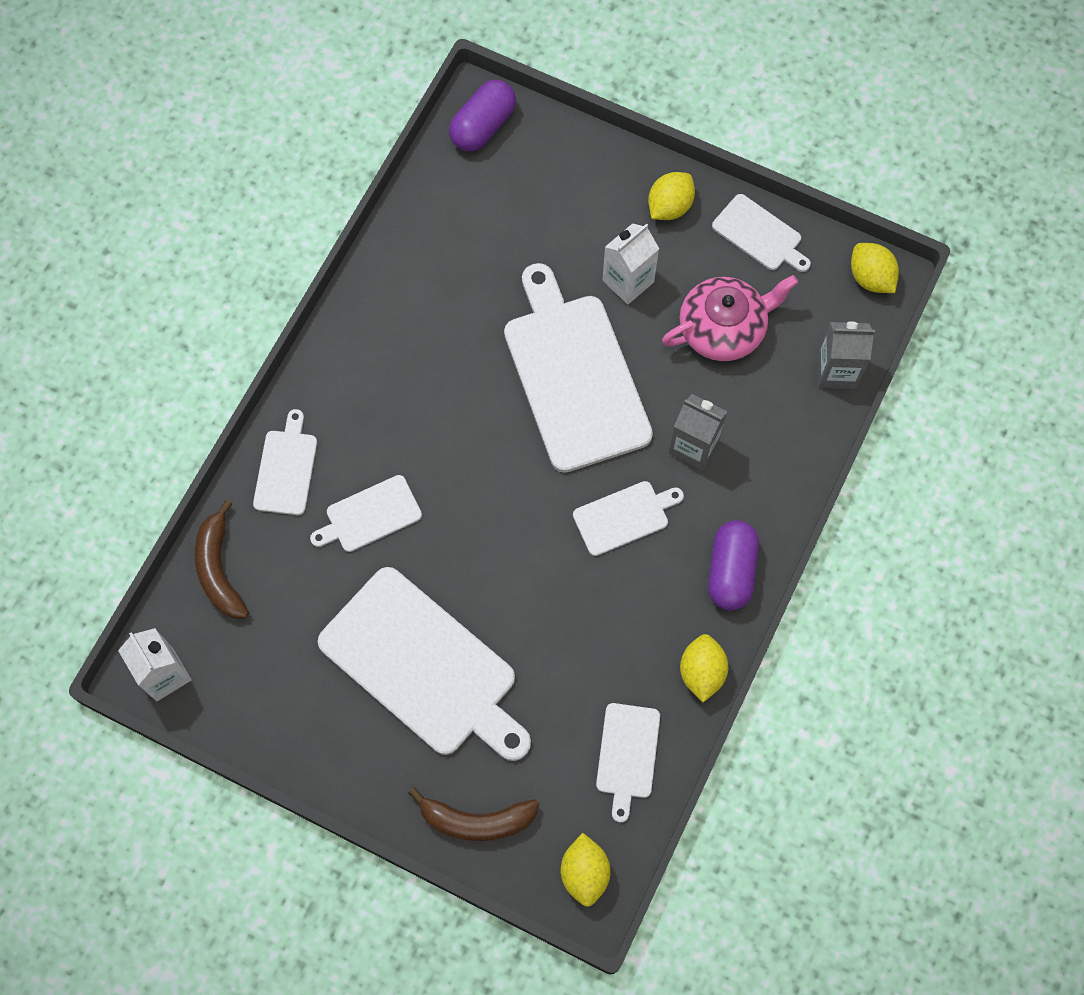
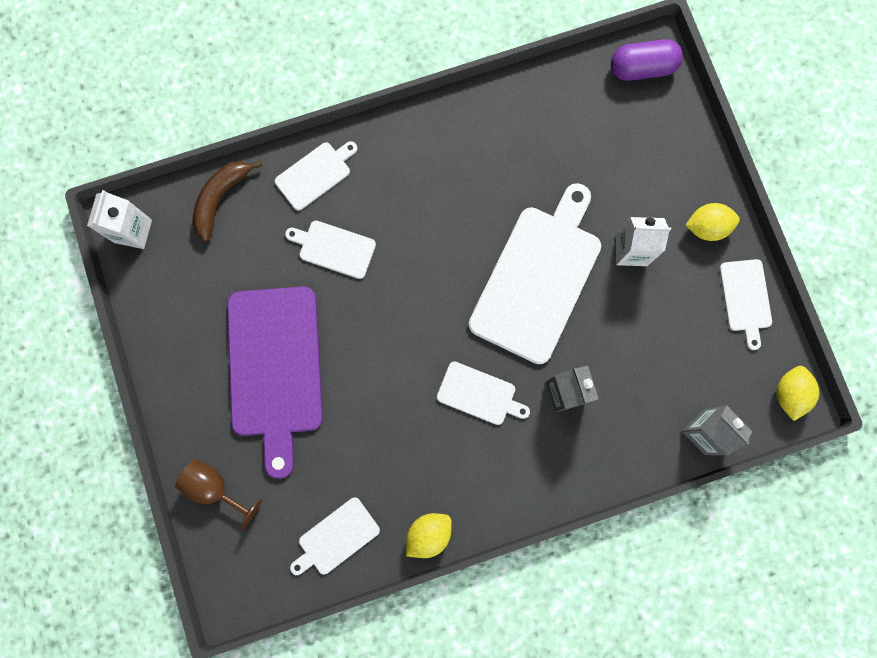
camera: 45 degrees right, 10 degrees up
(423, 666) = (275, 368): white cutting board -> purple cutting board
(476, 820) = (215, 487): brown banana -> brown goblet
(584, 873) = (243, 580): yellow lemon -> none
(723, 328) = (660, 336): pink teapot -> none
(731, 571) = (508, 490): purple capsule -> none

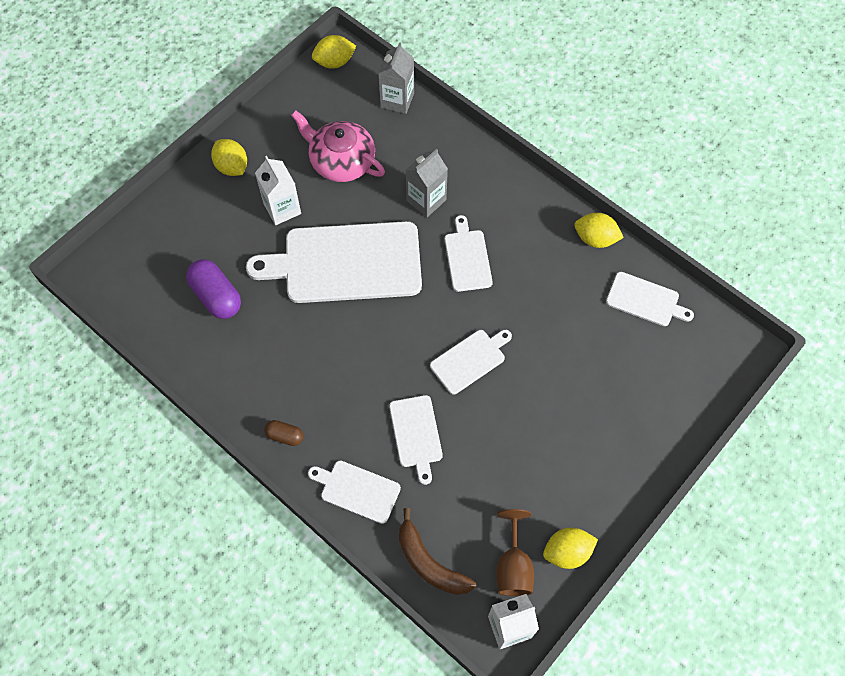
camera: 120 degrees left, 15 degrees down
(159, 313) = (567, 552): none -> yellow lemon
(215, 487) = (675, 412): brown goblet -> brown goblet (513, 566)
(221, 198) = (429, 563): brown banana -> brown banana turned 45 degrees clockwise
(275, 368) = (549, 422): purple cutting board -> none
(398, 141) = (285, 436): none -> brown capsule
(642, 68) = (110, 275): purple capsule -> purple capsule (216, 296)
(657, 334) = (341, 161): none -> pink teapot
(745, 298) = (276, 117): white cutting board -> white cutting board (470, 360)

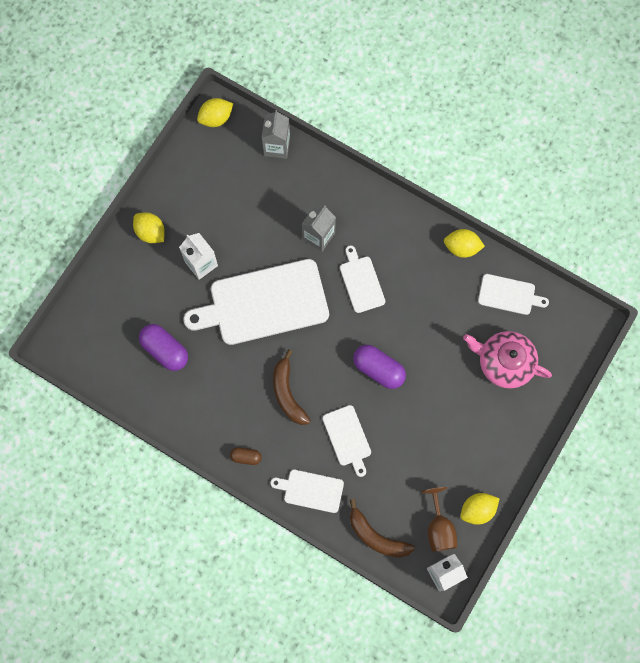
camera: 10 degrees left, 10 degrees up
(341, 161) = (241, 212): pink teapot -> pink teapot (504, 362)
(353, 369) = (287, 393): none -> brown banana
(470, 360) = (378, 369): white cutting board -> purple capsule

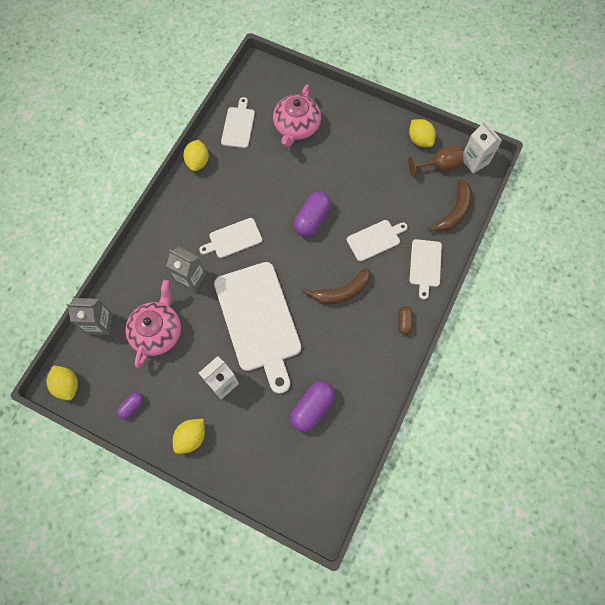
camera: 95 degrees left, 5 degrees down
(188, 178) = (132, 406): none -> purple capsule
(262, 202) = (157, 331): none -> pink teapot

